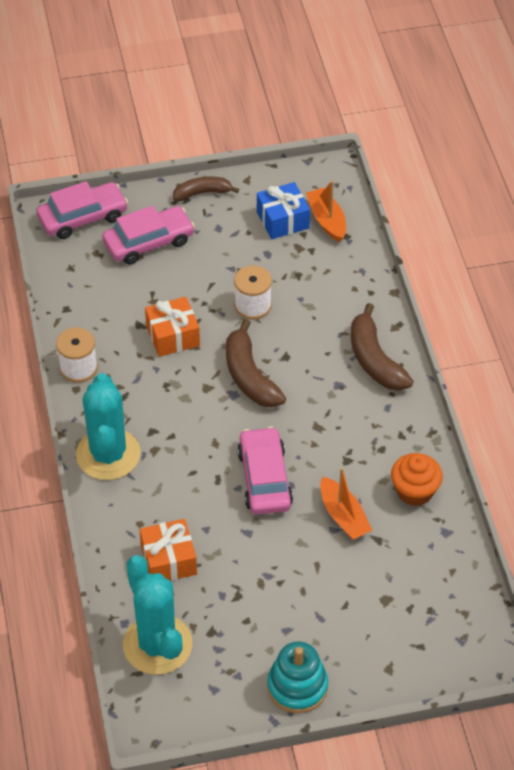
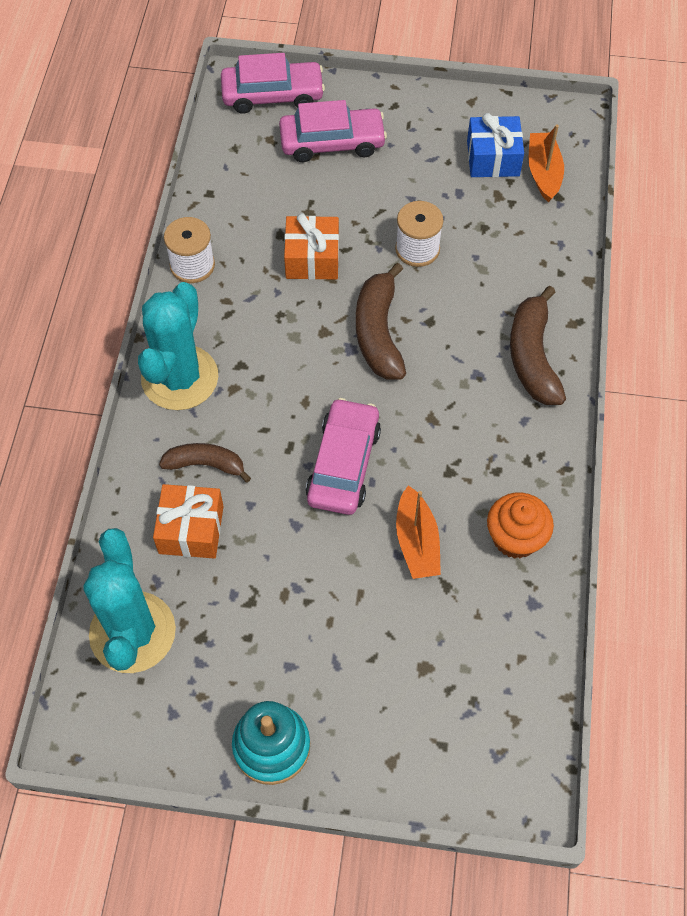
camera: 20 degrees right, 10 degrees up
(202, 193) = (415, 103): brown banana -> brown banana (205, 464)

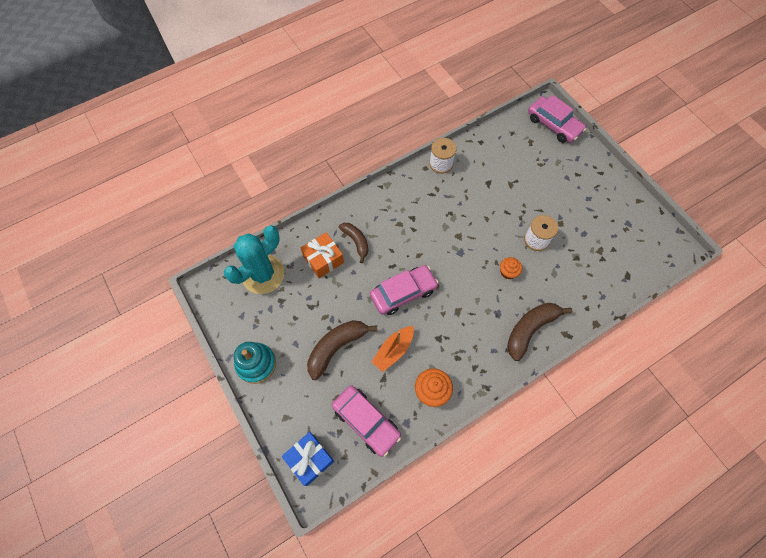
camera: 50 degrees right, 5 degrees up
(180, 378) = (386, 201): turquoise cactus -> none
(312, 259) = (489, 203): orange gift -> none
(332, 142) = (554, 165): pink car -> pink car (366, 421)
(379, 333) = (479, 257): brown banana -> brown banana (336, 348)
(432, 317) = (508, 272): none -> orange cupcake
(493, 158) = (617, 233): blue gift -> blue gift (310, 459)
(543, 173) = (634, 260): orange boat -> none

